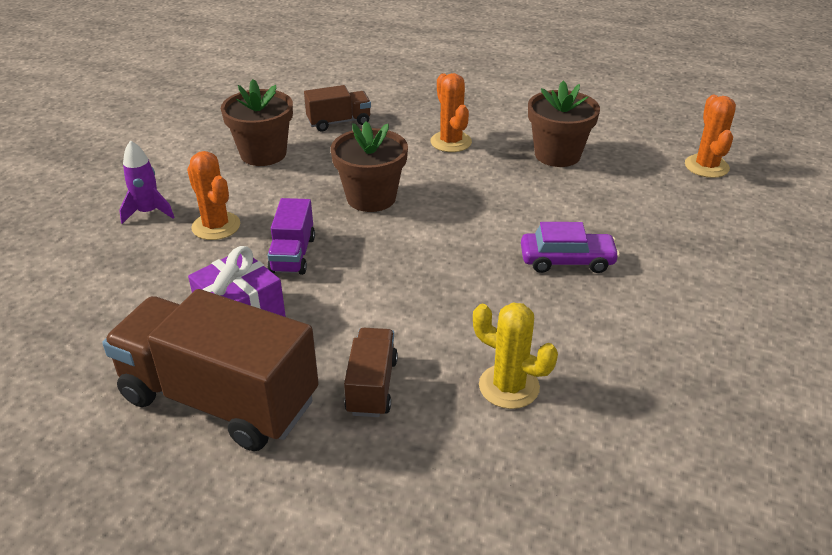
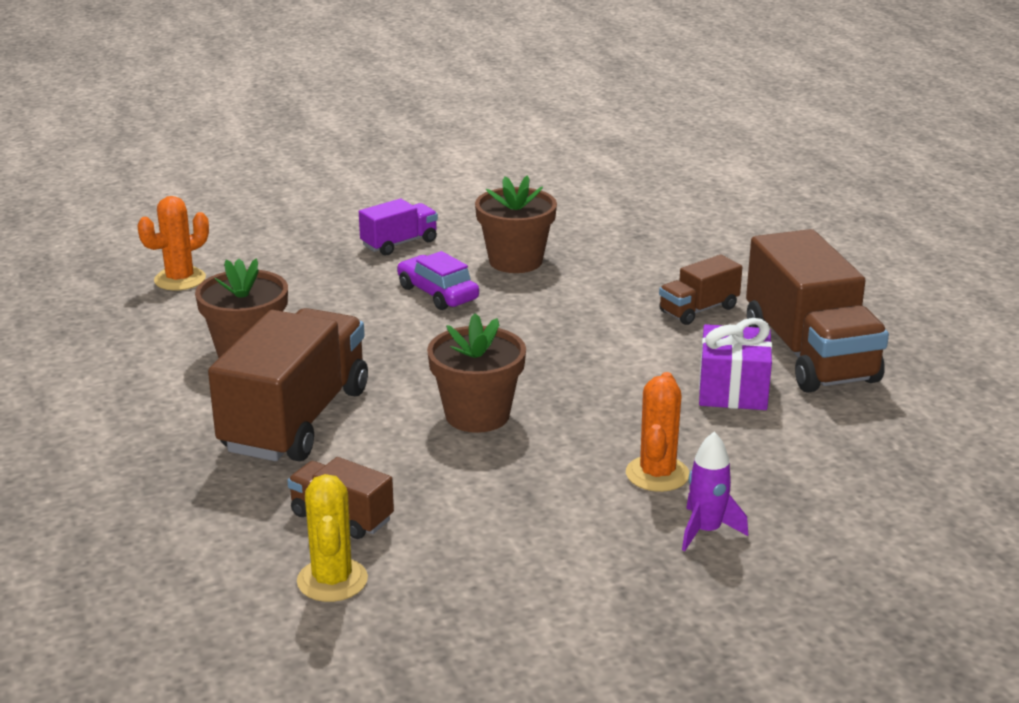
camera: 130 degrees left, 10 degrees down
(263, 154) = (491, 529): brown flower pot -> brown flower pot (515, 261)
(293, 254) = (626, 410): purple truck -> purple truck (399, 243)
(451, 142) = (296, 420): orange cactus -> brown truck
(509, 386) = (616, 269): yellow cactus -> yellow cactus (332, 580)

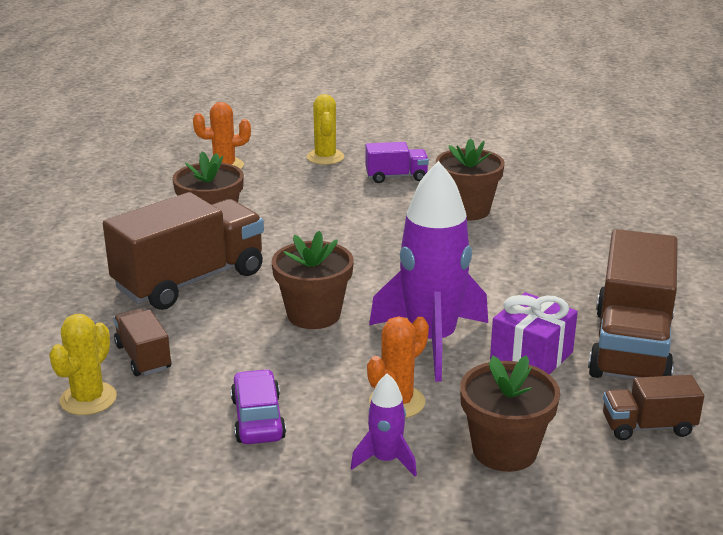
camera: 30 degrees right, 0 degrees up
(292, 240) = (325, 157): none -> yellow cactus
(437, 293) = (383, 219): purple car -> purple car (257, 418)
(625, 405) = (431, 341): none -> purple rocket
(698, 310) = (573, 284): brown truck -> brown truck (648, 426)
(800, 485) = (504, 450): none -> brown flower pot

